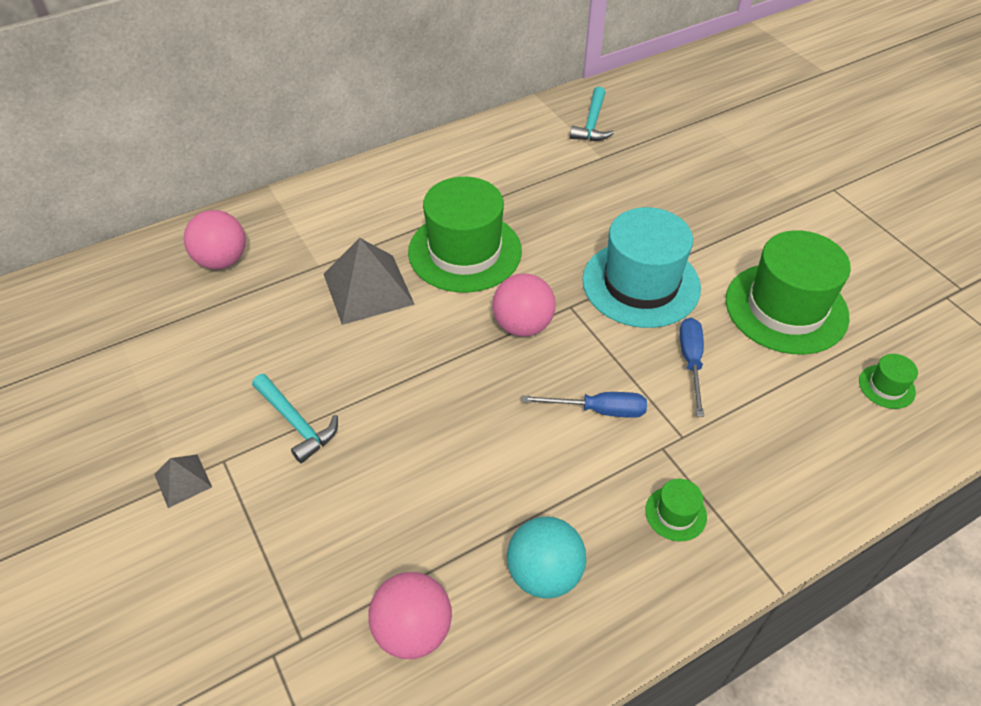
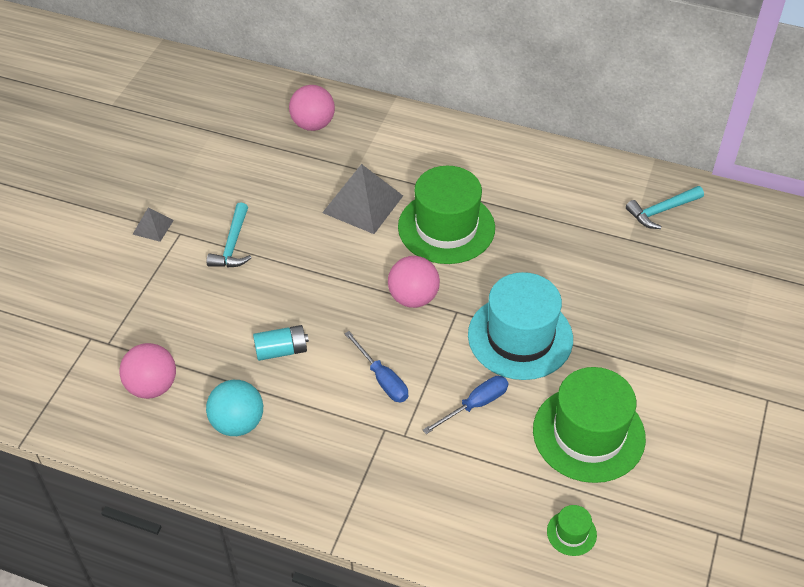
camera: 50 degrees right, 0 degrees up
(483, 470) = (281, 350): none -> turquoise battery
(675, 513) = (339, 464): green hat -> none

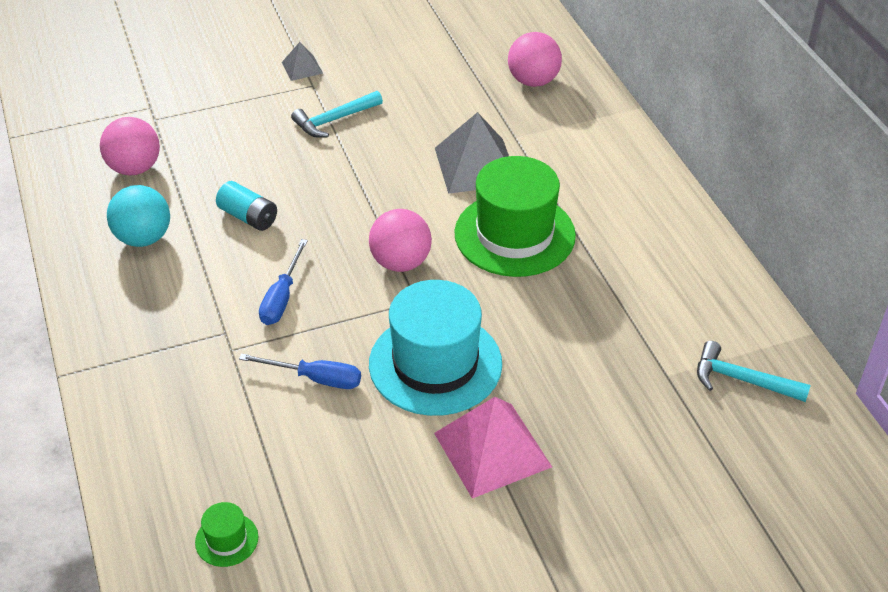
camera: 50 degrees right, 5 degrees down
(588, 434) = (365, 485): green hat -> none
(614, 354) = (492, 449): none -> pink pyramid

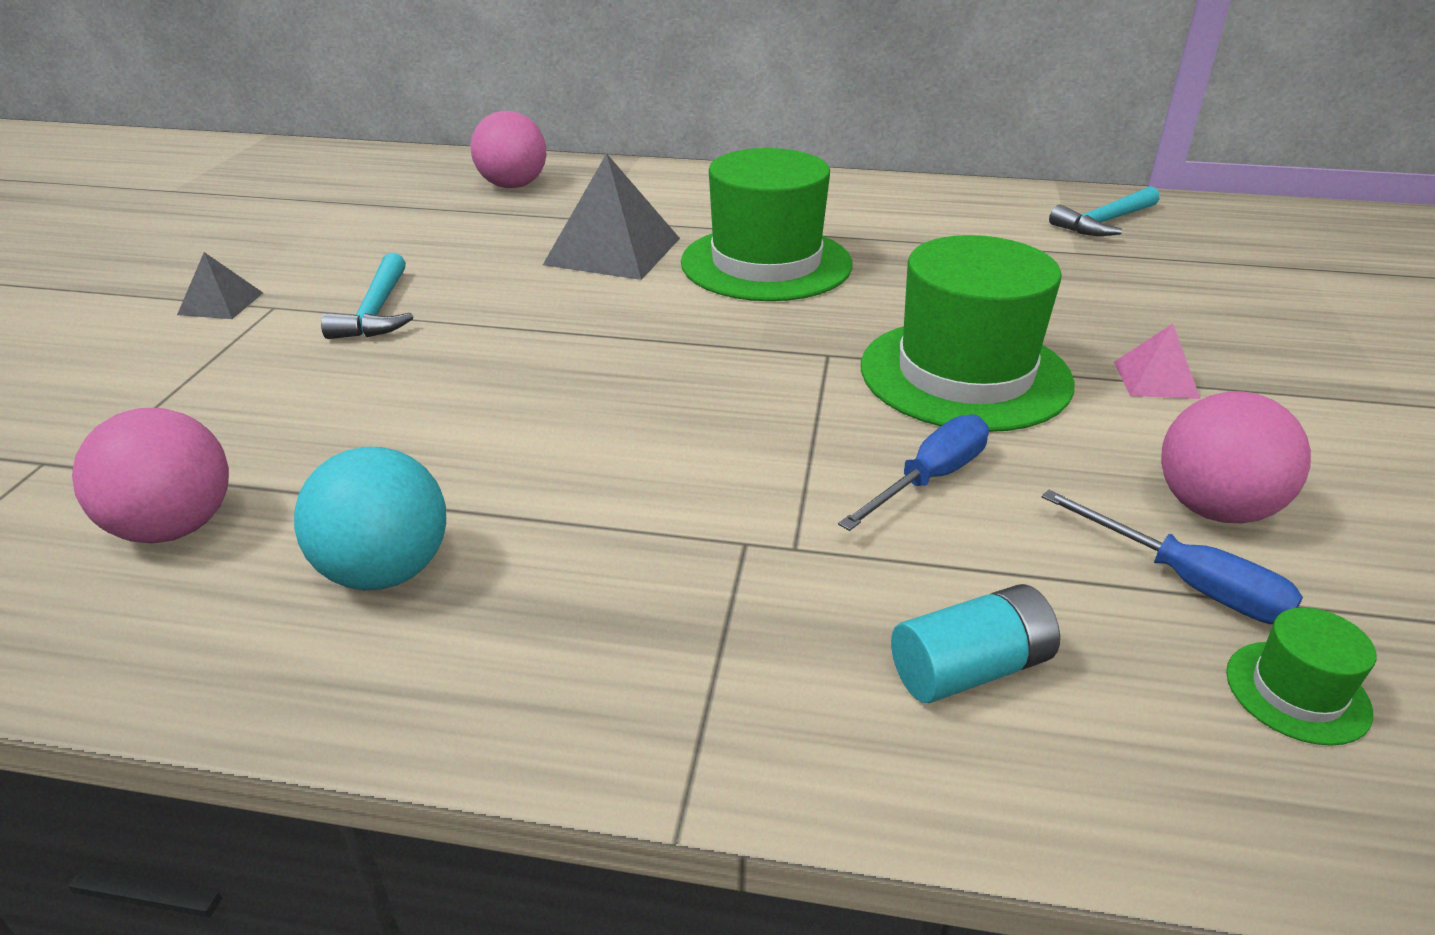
camera: 60 degrees left, 10 degrees down
(248, 217) = (484, 439): turquoise battery -> turquoise battery (969, 669)
(282, 297) = (713, 459): blue screwdriver -> blue screwdriver (1186, 582)
(400, 262) = (738, 344): pink ball -> pink ball (1213, 509)
(435, 364) = (965, 374): turquoise hat -> green hat
(492, 449) = (1155, 379): pink pyramid -> pink pyramid, size x0.51

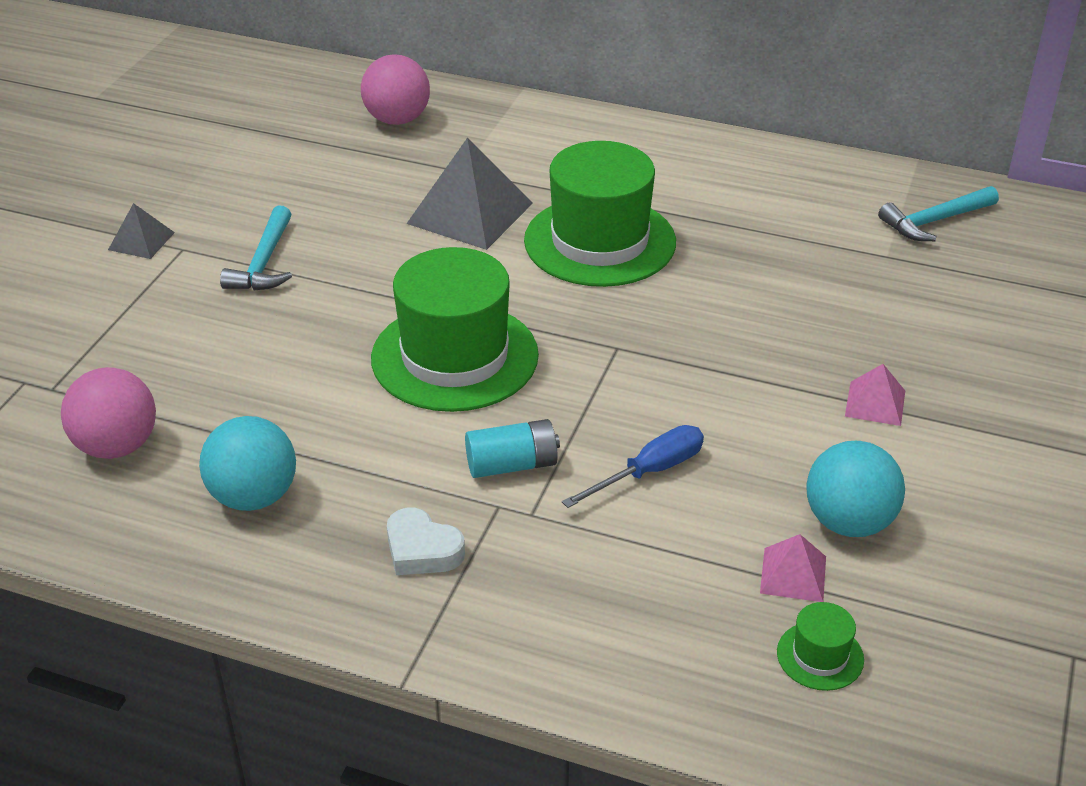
camera: 10 degrees right, 5 degrees up
(653, 614) = (422, 550): none -> white heart
(965, 374) = (720, 380): green hat -> green hat (454, 356)
(969, 669) = (614, 613): turquoise battery -> turquoise battery (512, 465)
(1186, 582) = (793, 574): blue screwdriver -> pink pyramid
(1213, 509) = (848, 522): pink ball -> turquoise ball

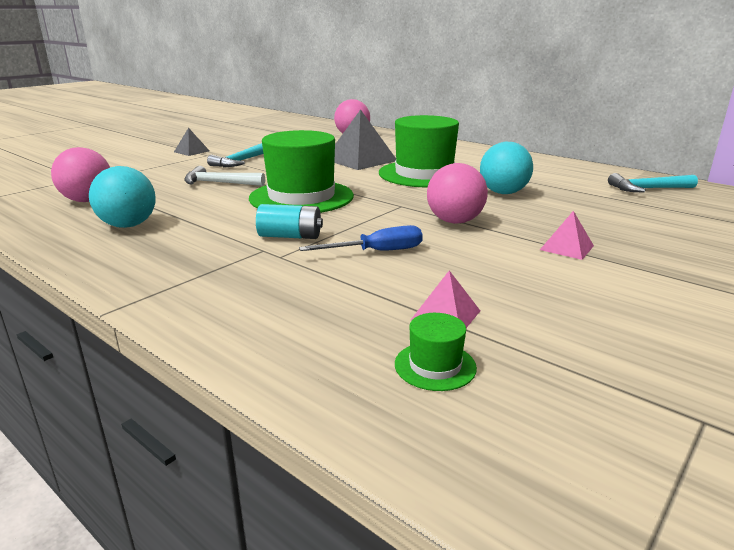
camera: 20 degrees right, 15 degrees down
(289, 343) = (219, 183): none -> white hammer
(422, 550) = (194, 259): white heart -> none
(711, 373) = (454, 221): none -> pink ball
(848, 522) = (511, 297): turquoise ball -> turquoise ball (503, 193)

